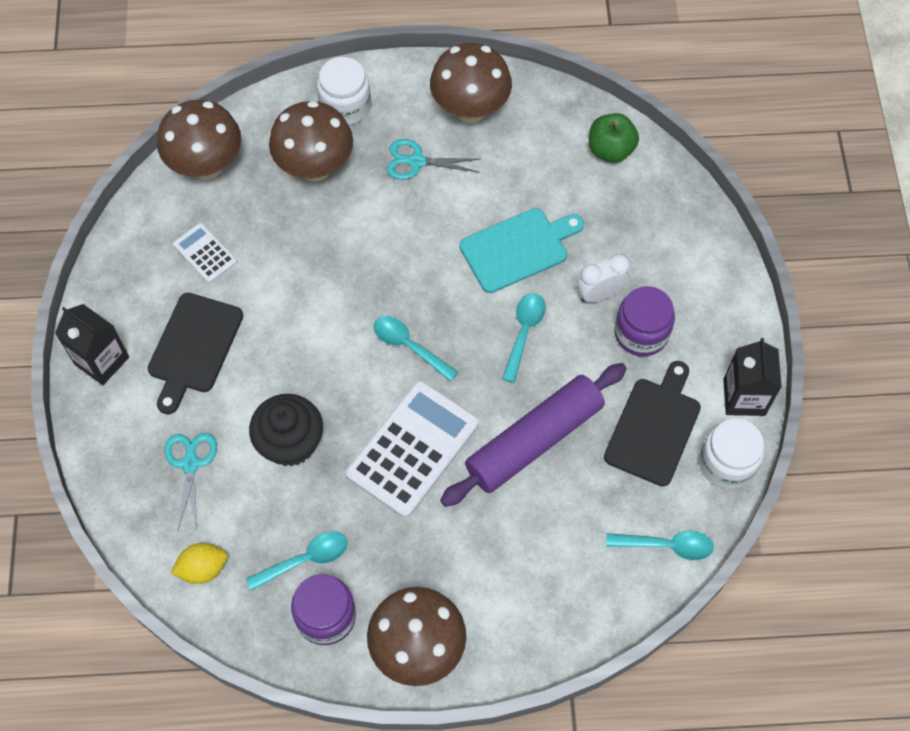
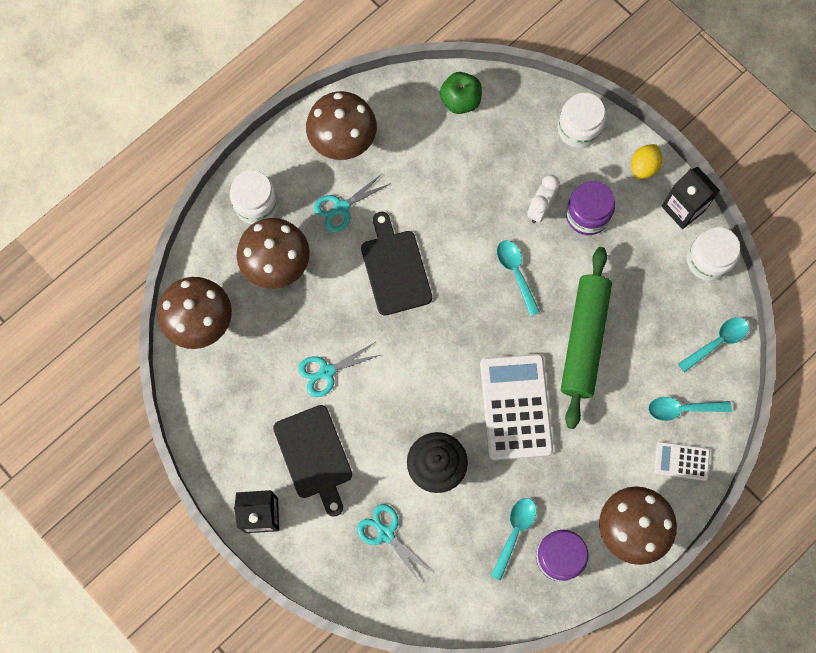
camera: 40 degrees left, 10 degrees up
(203, 569) = (457, 592): yellow lemon -> yellow lemon (643, 167)
(205, 253) = (259, 385): white calculator -> white calculator (681, 461)
(273, 286) = (327, 372): none -> turquoise scissors
(409, 346) = (452, 341): turquoise spoon -> turquoise spoon (682, 409)
(518, 249) = (462, 218): turquoise cutting board -> none
(534, 440) = (584, 340): purple rolling pin -> green rolling pin
(654, 427) = (647, 272): black cutting board -> black cutting board (395, 268)
(703, 252) = (578, 129): none -> white jar

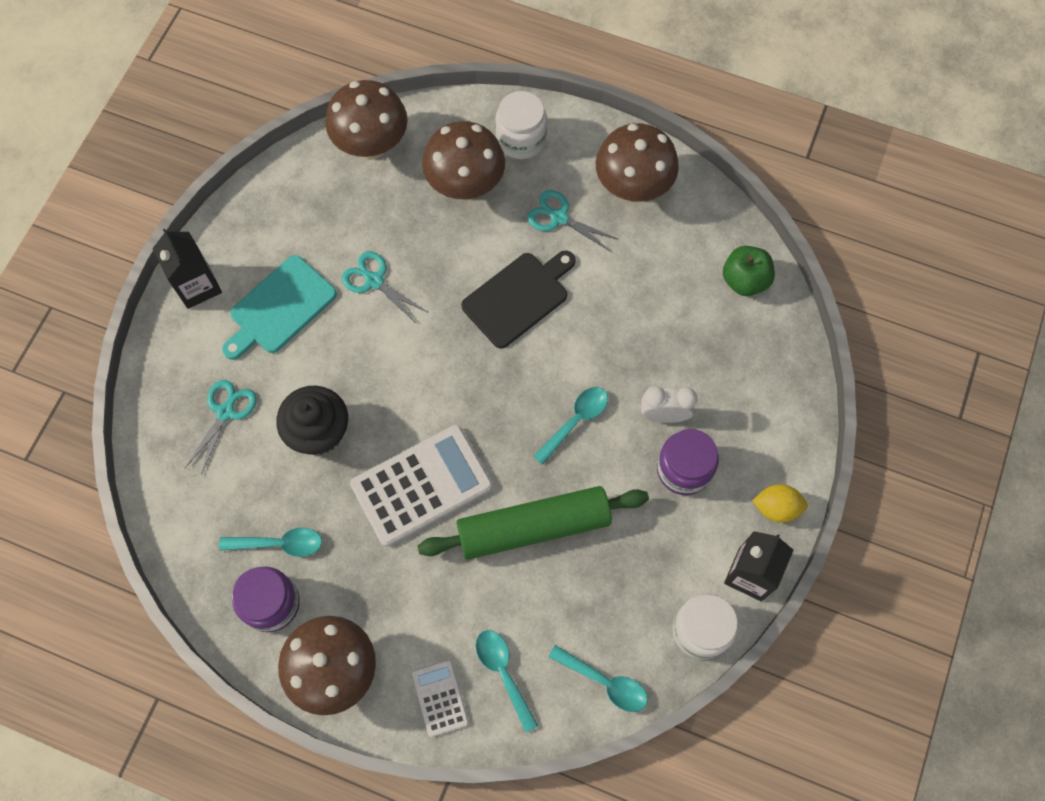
camera: 65 degrees right, 5 degrees down
(314, 456) = (279, 308): black cutting board -> turquoise cutting board
(578, 129) = (782, 417): white jar -> none

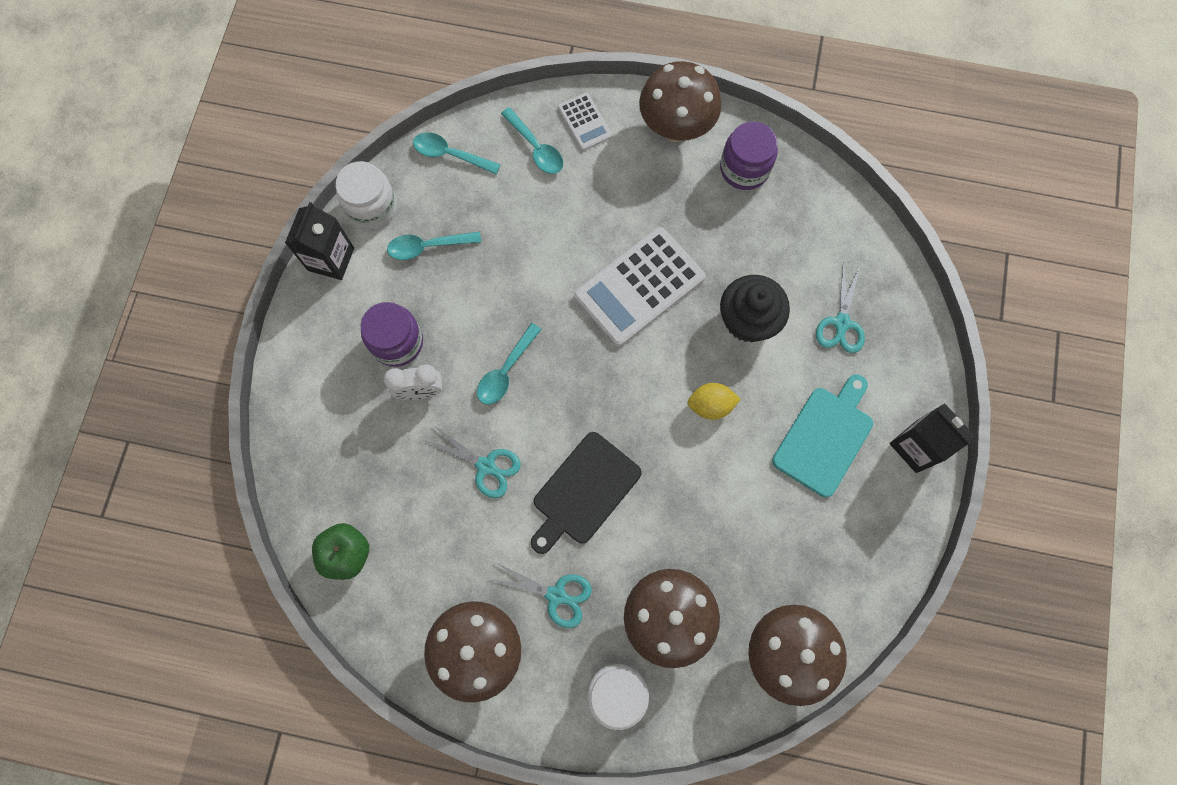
camera: 170 degrees right, 5 degrees up
(279, 544) = (753, 216): turquoise spoon -> turquoise spoon (428, 247)
(374, 281) = (737, 484): turquoise scissors -> turquoise scissors (486, 466)
(533, 526) = (530, 268): green rolling pin -> none
(776, 508) = (308, 321): yellow lemon -> yellow lemon (710, 405)

